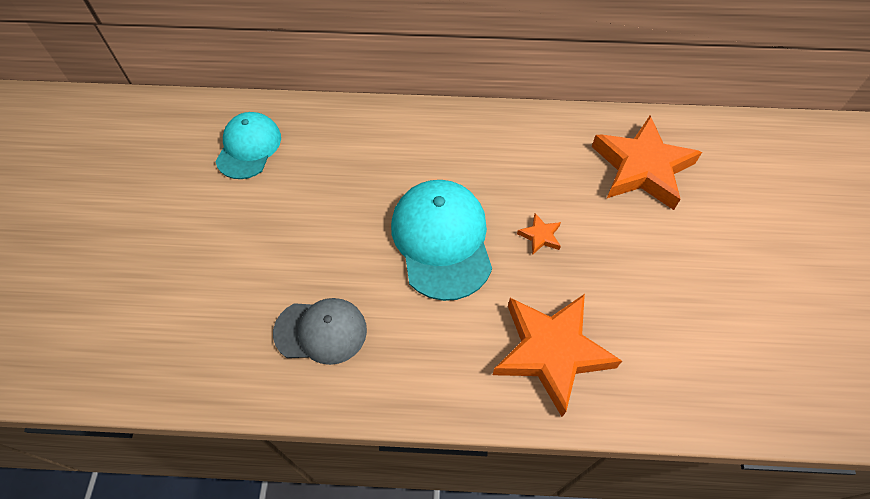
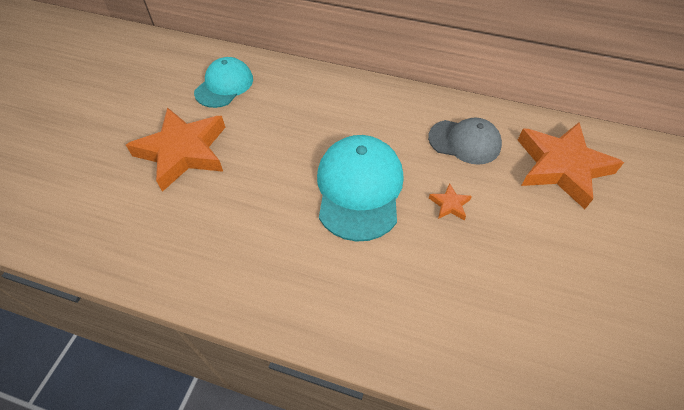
camera: 15 degrees right, 5 degrees down
(321, 331) = (230, 240): grey cap -> grey cap (464, 142)
(551, 352) = (432, 309): orange star -> orange star (183, 152)

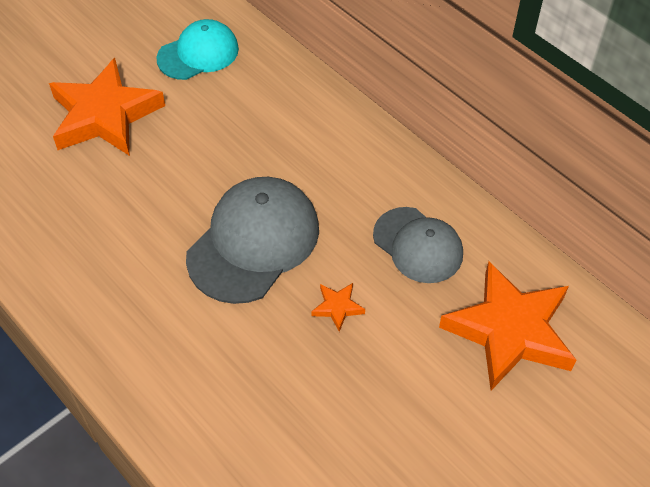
camera: 30 degrees right, 0 degrees up
(359, 189) = (254, 242): turquoise cap -> grey cap

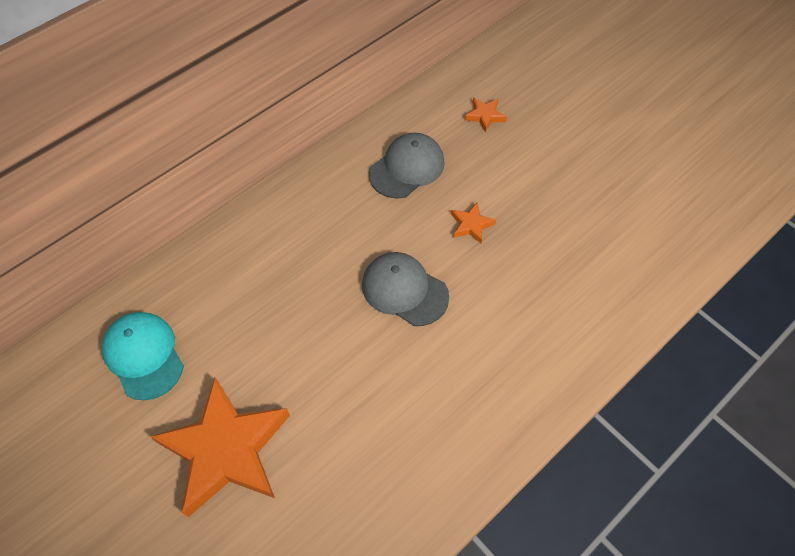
camera: 90 degrees left, 5 degrees up
(254, 242) = (404, 290): grey cap -> grey cap, size x0.65
(510, 330) = (485, 116): orange star -> orange star, size x0.40

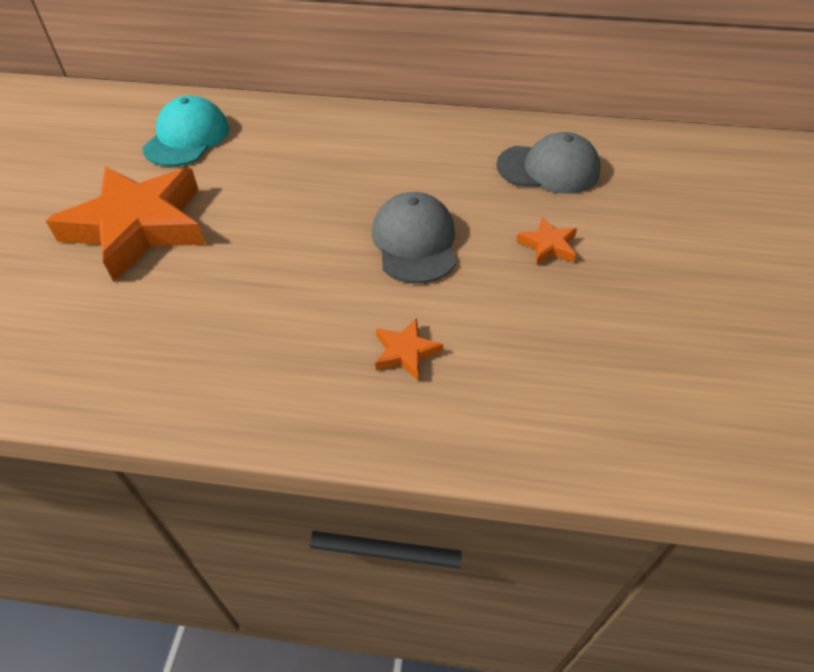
camera: 50 degrees right, 10 degrees down
(485, 116) = (686, 183): orange star -> orange star (406, 352)

